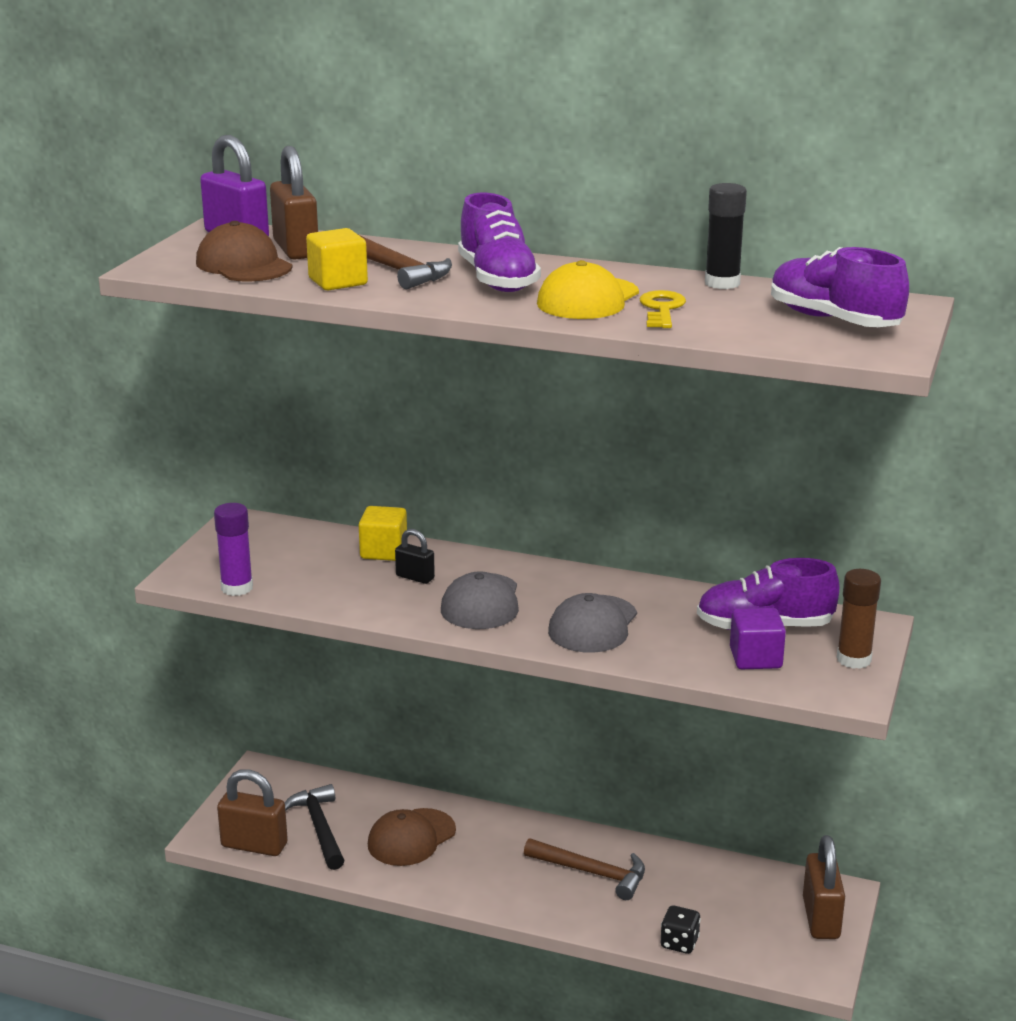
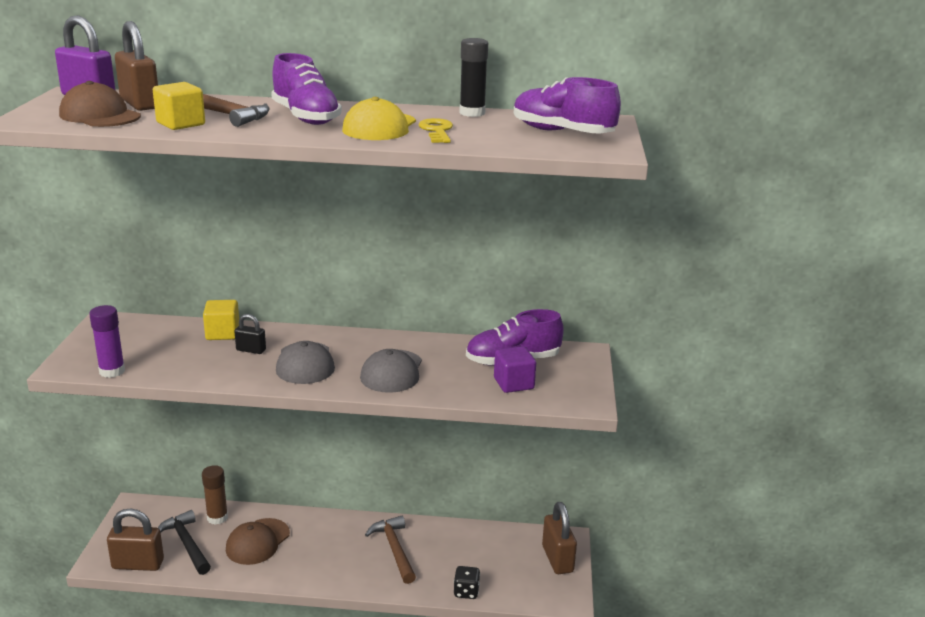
camera: 15 degrees left, 0 degrees up
(592, 873) = (394, 549): brown hammer -> brown hammer turned 120 degrees counterclockwise
(853, 659) = (580, 377): brown glue stick -> brown glue stick (217, 518)

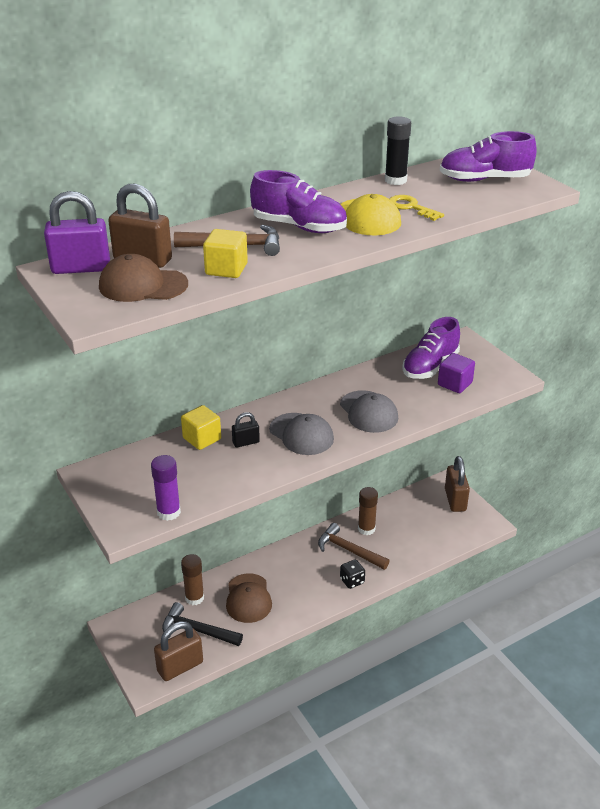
camera: 35 degrees left, 10 degrees up
(434, 540) = (366, 529): none -> brown glue stick
(466, 592) = (427, 553): black dice -> black dice (352, 581)
(557, 559) = (455, 500): brown padlock -> brown padlock turned 45 degrees clockwise

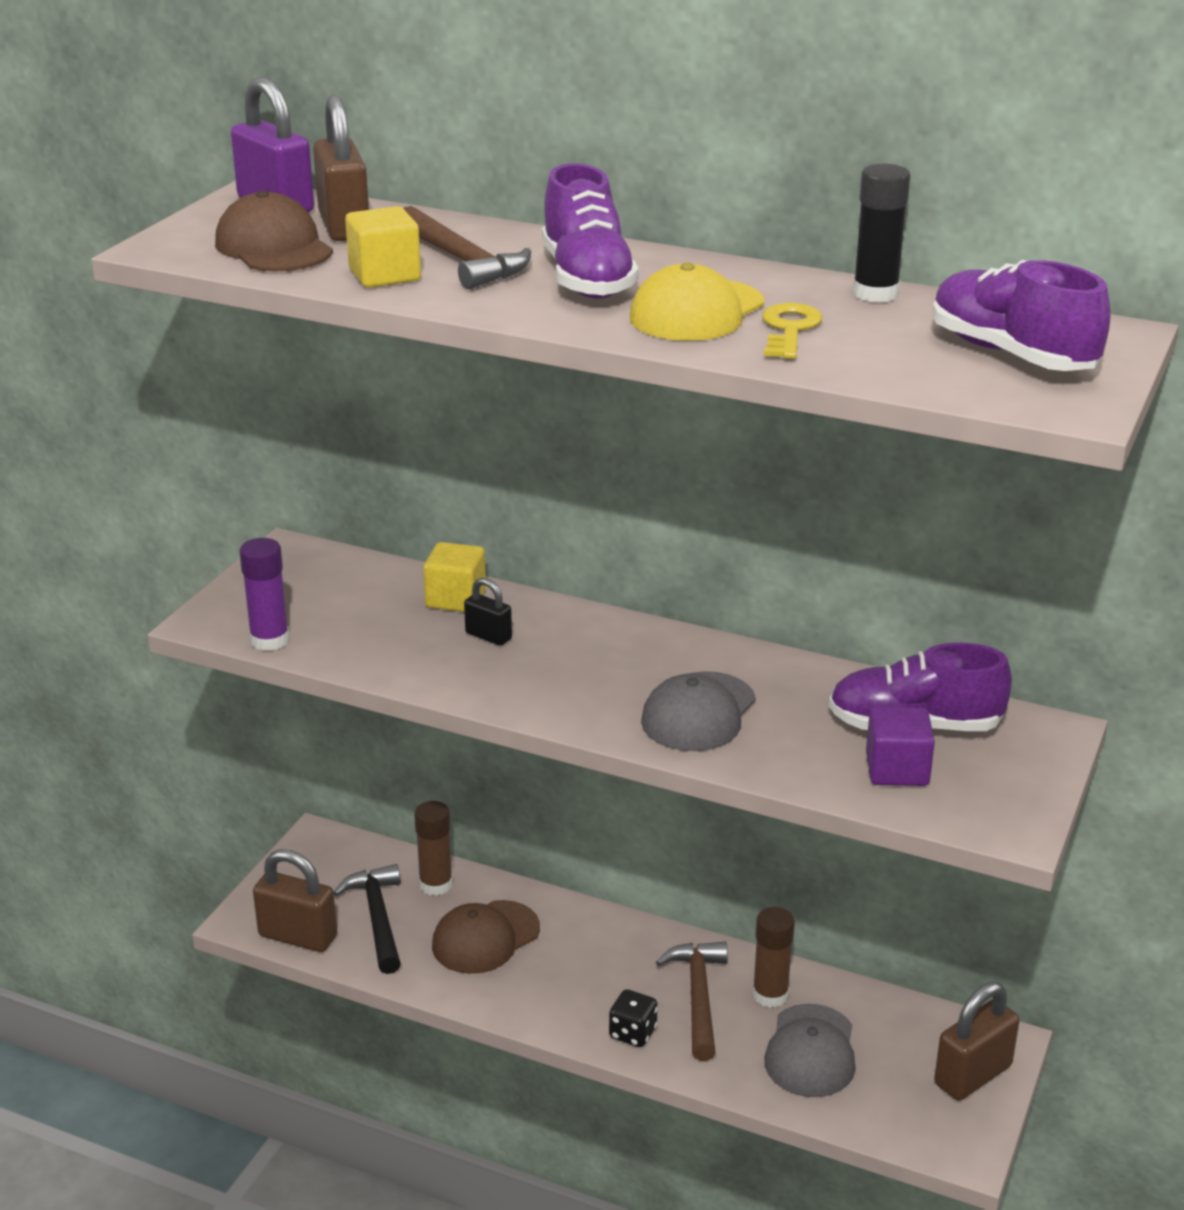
camera: 55 degrees right, 5 degrees down
(301, 434) = (564, 674): grey cap -> grey cap (811, 1051)

